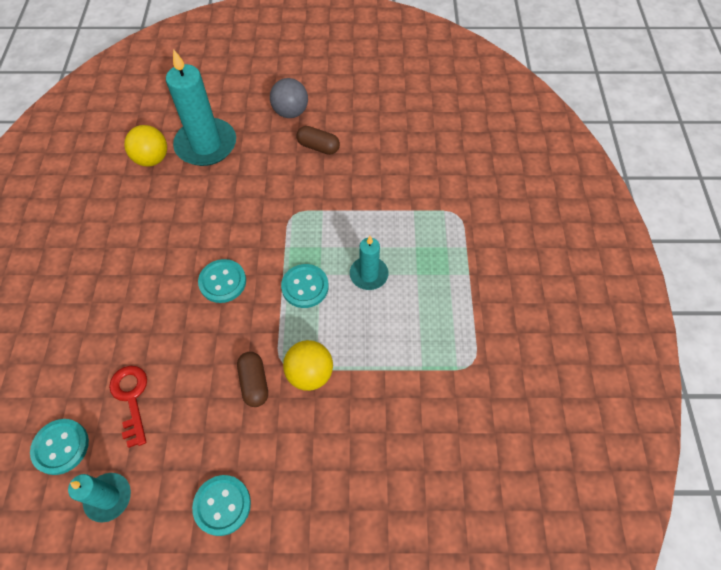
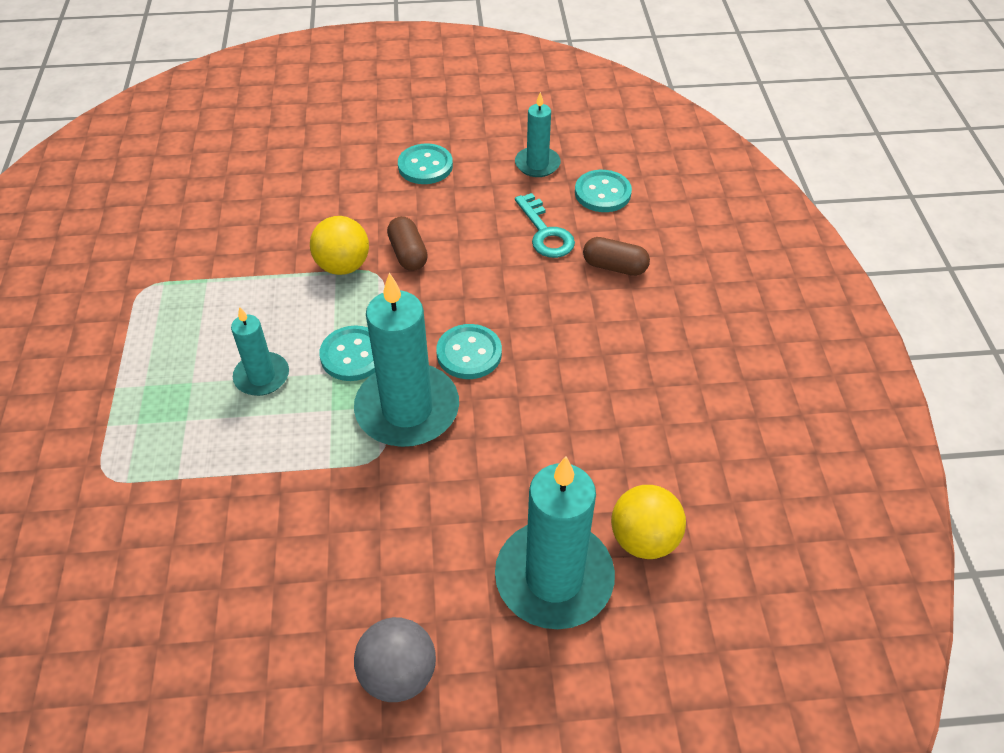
camera: 175 degrees right, 10 degrees down
(131, 398) = (545, 233): red key -> turquoise key
(271, 243) = (407, 409): none -> turquoise candle
(318, 147) = (338, 590): brown capsule -> brown capsule (614, 267)

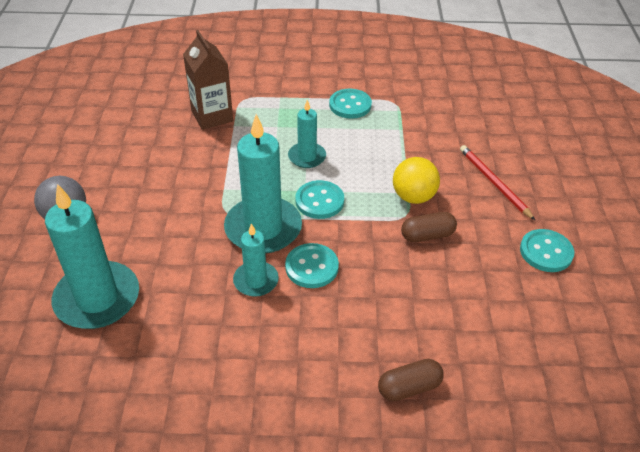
camera: 95 degrees right, 5 degrees down
(148, 513) = (212, 116): none -> brown carton
(317, 198) = (494, 183): none -> red pencil
(537, 164) = (562, 340): turquoise candle -> turquoise candle (256, 281)
(545, 233) = (457, 335): turquoise key -> none
(602, 193) = (522, 394): turquoise button -> turquoise button (350, 105)
(614, 267) = (409, 387): brown capsule -> brown capsule turned 45 degrees clockwise
(644, 539) = (107, 358): yellow ball -> none

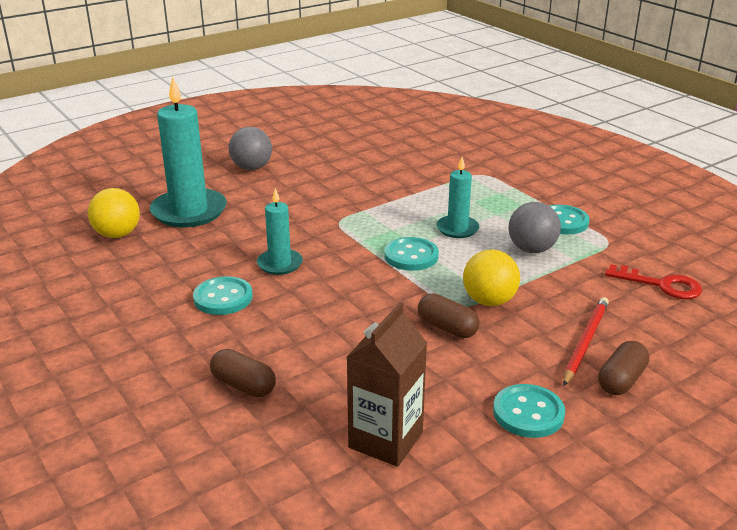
camera: 55 degrees right, 15 degrees down
(80, 372) = (117, 234): none -> yellow ball
(212, 116) = (439, 171): brown carton -> brown carton (385, 440)
(263, 228) = (342, 244): turquoise candle -> none
(312, 267) = (327, 283): turquoise button -> turquoise button (223, 298)
(370, 140) = (531, 249): none -> grey ball
(462, 114) = (661, 285): none -> red key
(542, 193) = (621, 380): none -> brown capsule

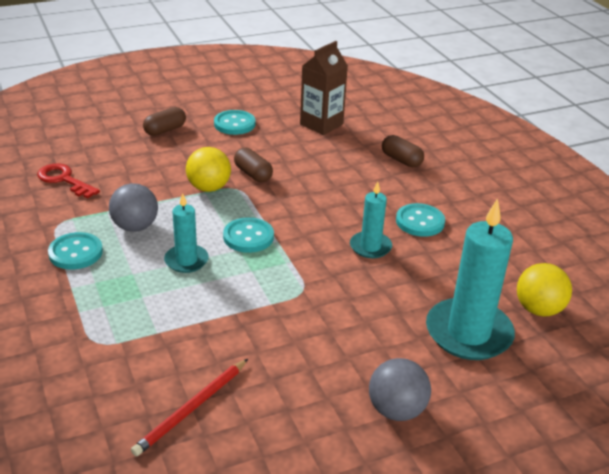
camera: 170 degrees left, 5 degrees up
(585, 342) = (165, 152): red pencil -> red pencil (191, 409)

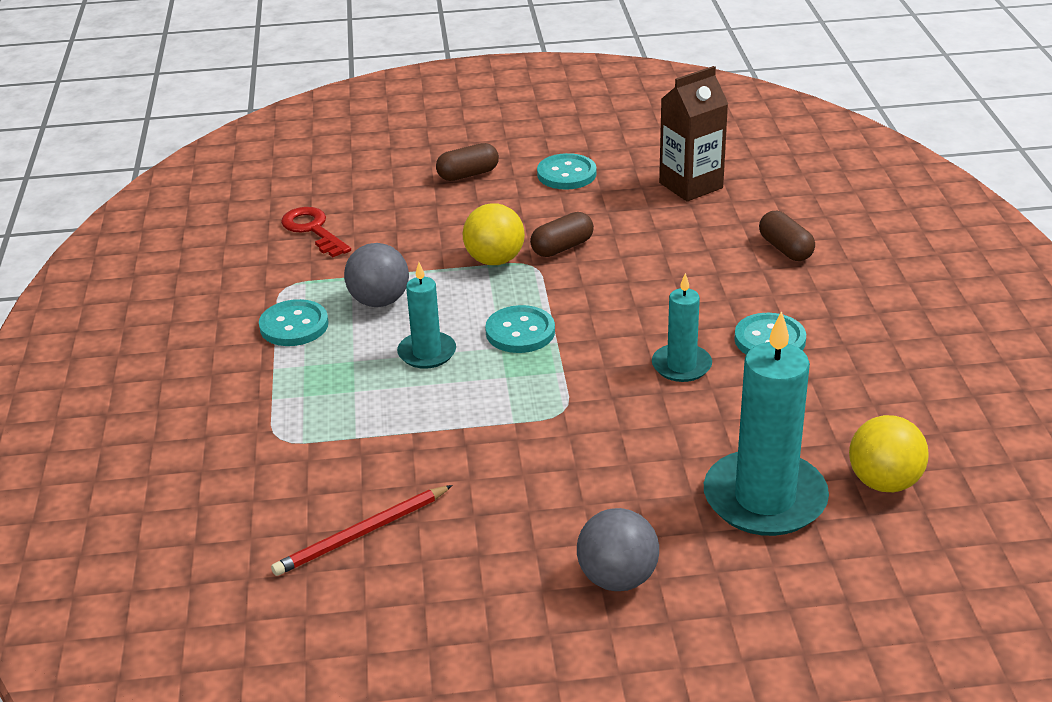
camera: 20 degrees right, 0 degrees up
(253, 174) = (562, 247): brown capsule -> brown capsule turned 75 degrees clockwise

